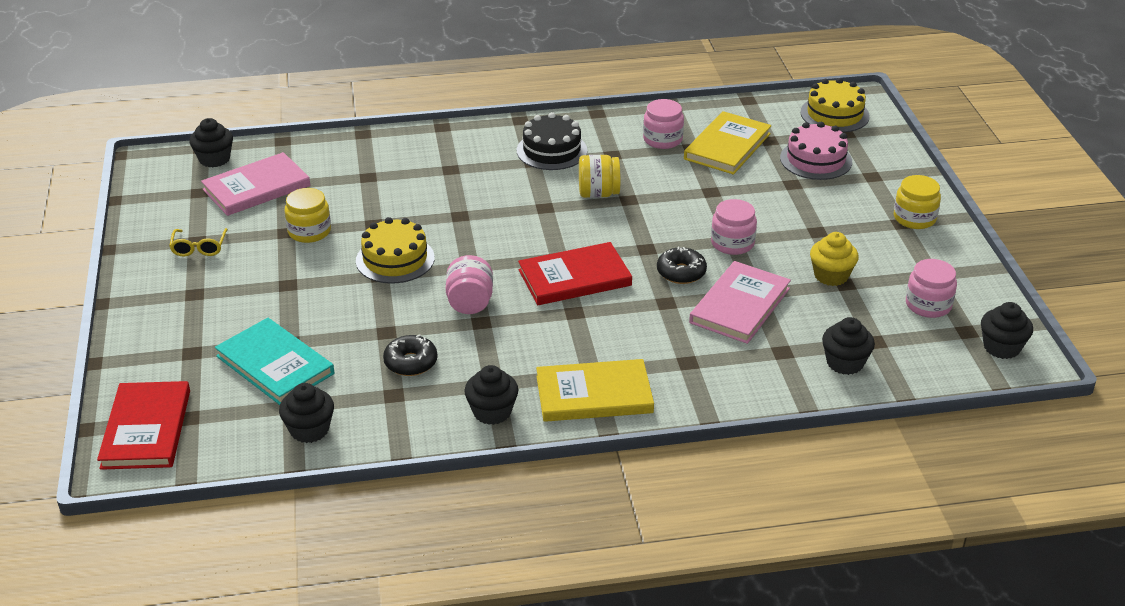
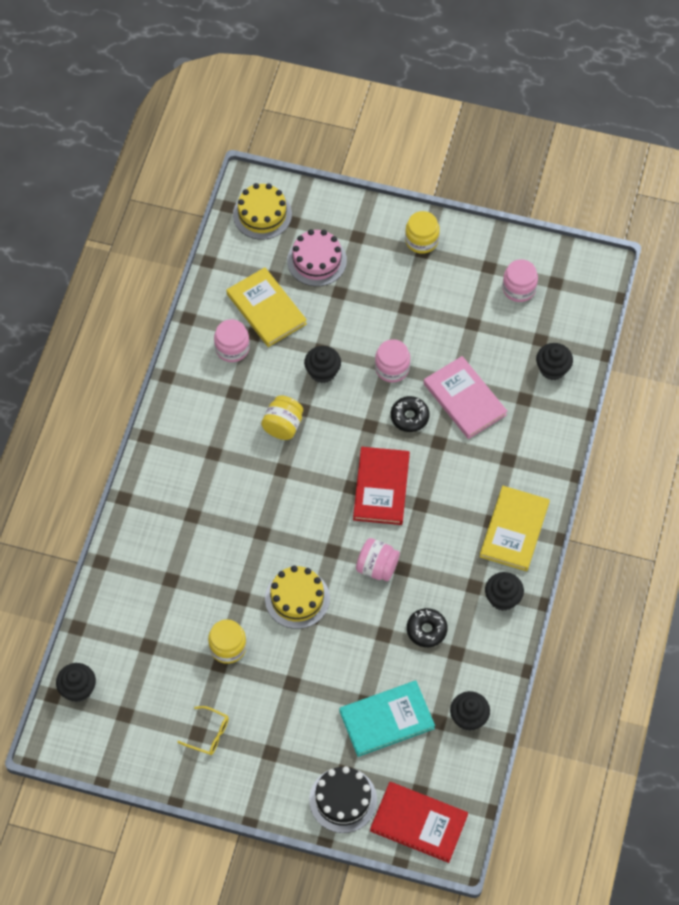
camera: 65 degrees left, 25 degrees up
(256, 188) = (142, 668): pink book -> none
(552, 150) = (205, 432): black cake -> black cake (343, 800)
(831, 276) = (460, 327): yellow cupcake -> none
(1001, 347) = (580, 273): black cupcake -> black cupcake (322, 372)

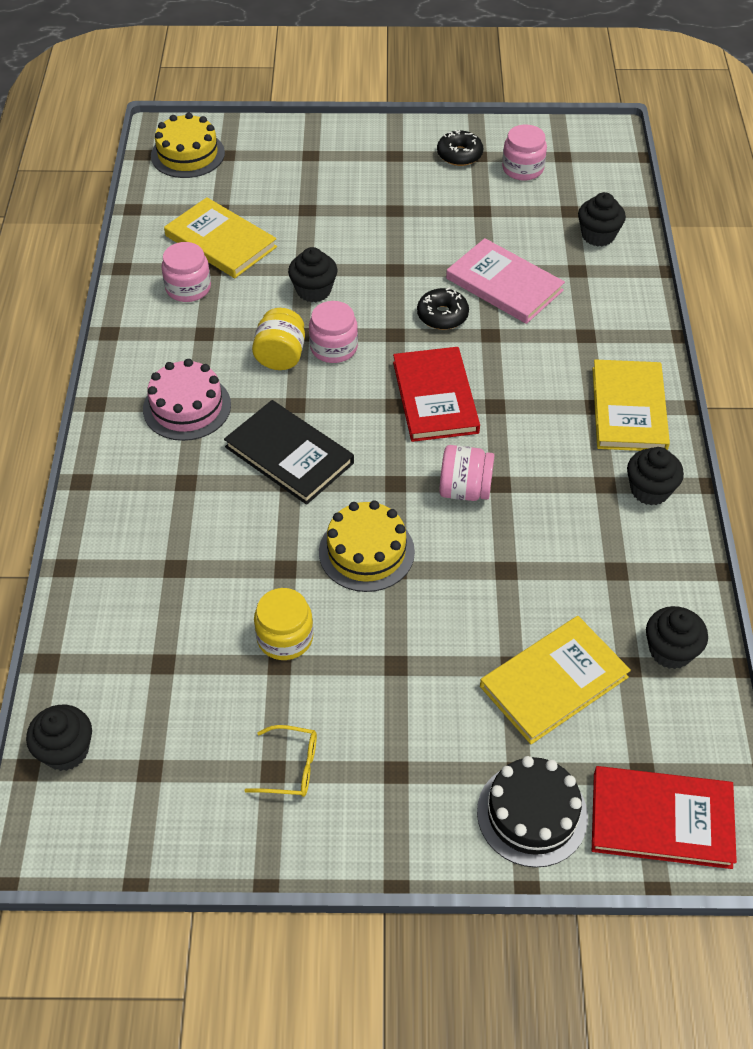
camera: 15 degrees left, 10 degrees down
(267, 511) = (289, 455): none -> black book
(317, 260) = (269, 185): pink cake -> pink cake (187, 407)
(386, 720) = (554, 682): turquoise book -> yellow book
(392, 368) = (400, 270): pink jar -> pink jar (333, 347)
(421, 240) = (389, 145): yellow jar -> none
(426, 630) = (563, 551): black donut -> black donut (459, 155)

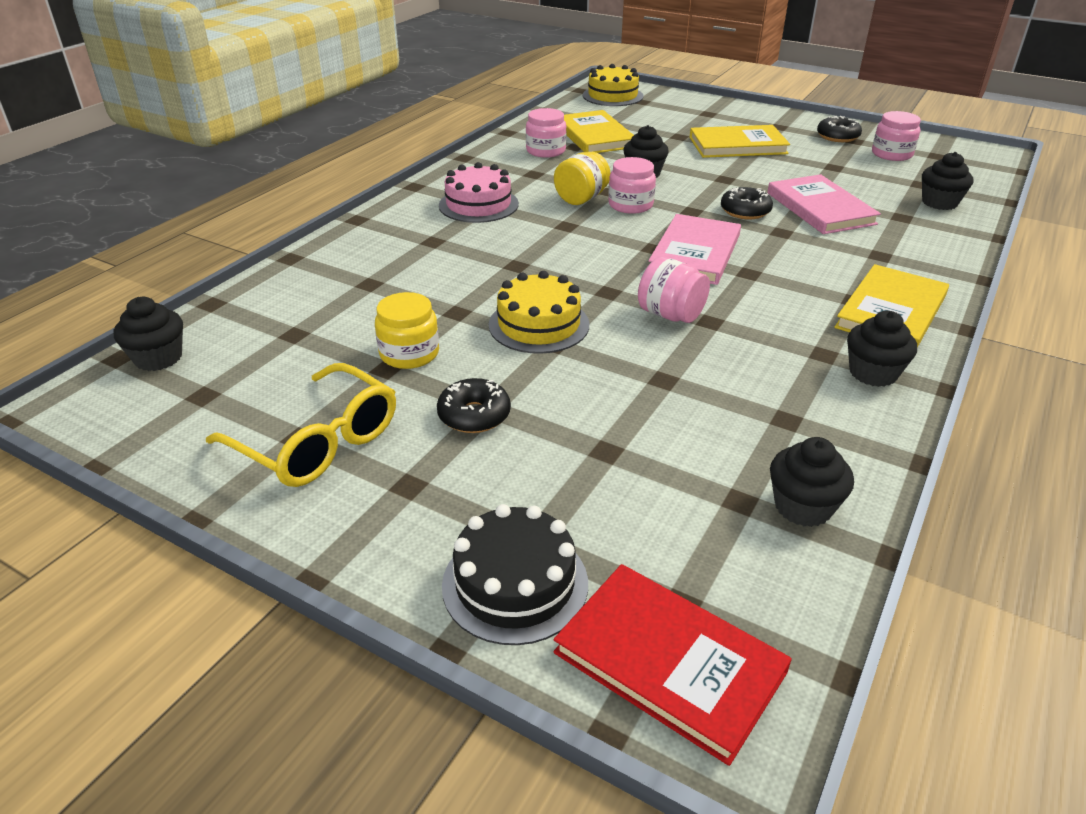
camera: 30 degrees right, 15 degrees down
(289, 455) = (531, 250): black book -> none
(290, 767) = (316, 441): yellow glasses -> yellow glasses, size x1.88
(391, 679) = (474, 415): none -> black donut
(435, 397) = (695, 253): red book -> pink book
(554, 682) = (640, 481): yellow book -> yellow book (737, 145)

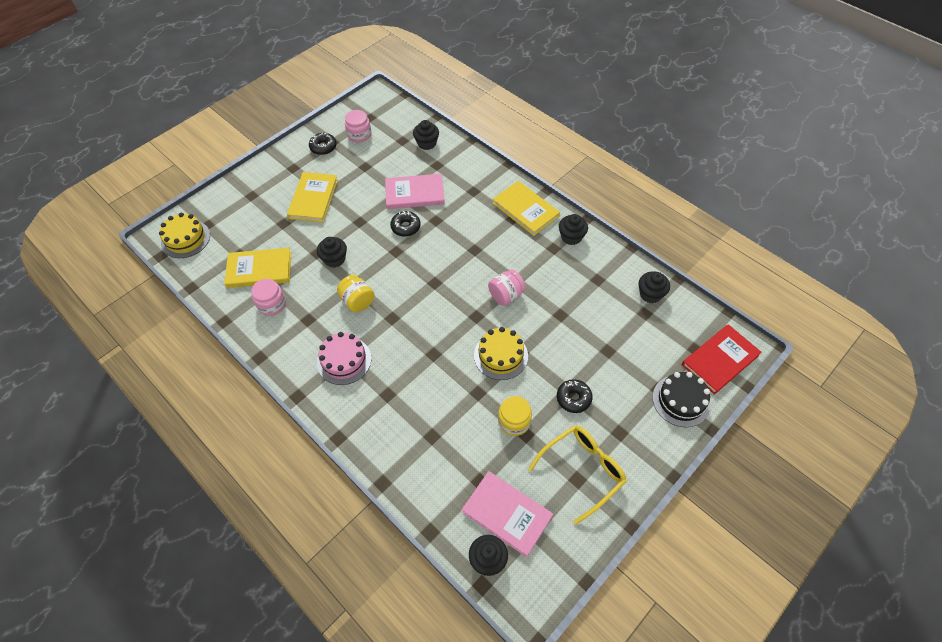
camera: 75 degrees left, 20 degrees up
(630, 205) = (376, 278): pink jar -> none
(695, 253) = (446, 266): pink book -> pink book (507, 514)

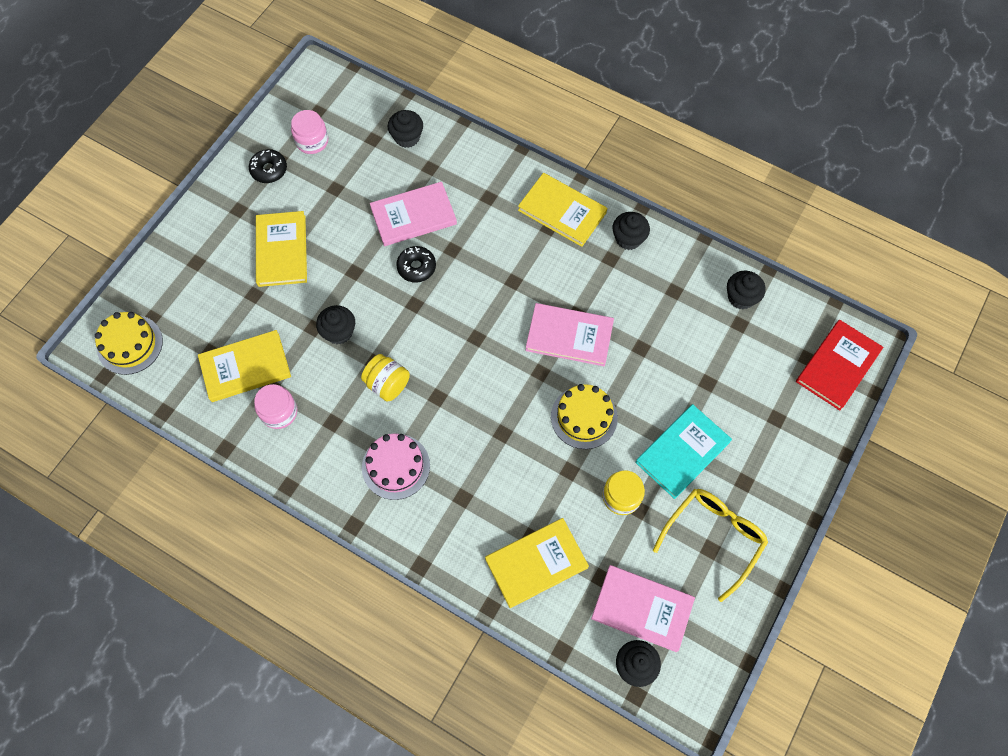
camera: 15 degrees left, 10 degrees up
(430, 457) = (536, 563): none -> yellow book
(506, 295) = (569, 336): pink jar -> pink book
(573, 398) = (682, 452): black donut -> turquoise book
(681, 400) = (804, 426): black cake -> none

